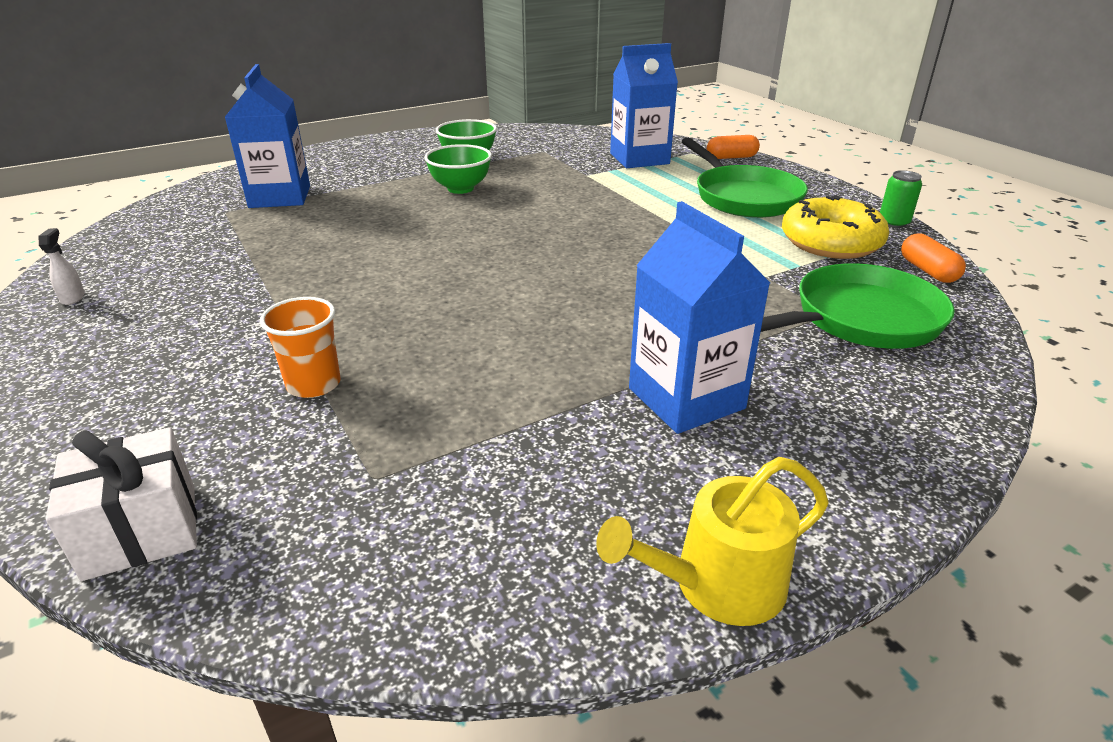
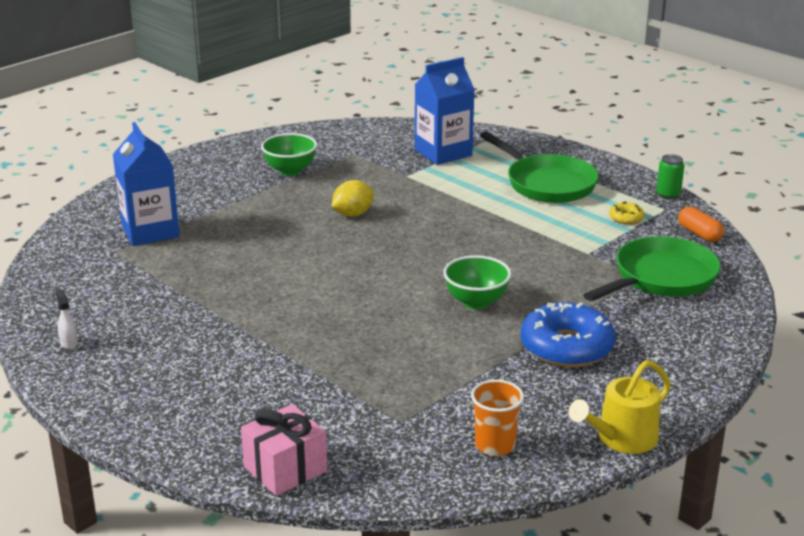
camera: 15 degrees left, 5 degrees down
(141, 531) = (285, 469): white gift -> pink gift
(314, 384) = (317, 375): orange cup -> orange cup (495, 445)
(460, 188) = (305, 203): green bowl -> green bowl (476, 302)
(503, 204) = (353, 214): none -> yellow lemon
(686, 398) = (566, 347): blue carton -> blue donut
(731, 157) = (521, 142): orange capsule -> none
(831, 242) = (626, 218): yellow donut -> yellow donut, size x0.44

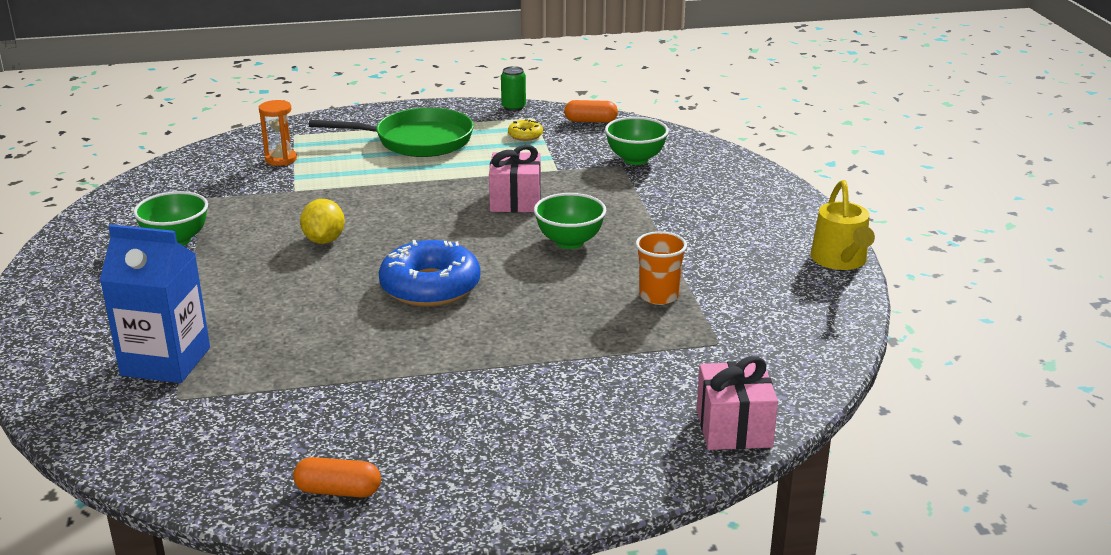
camera: 55 degrees left, 0 degrees up
(69, 343) = (338, 491): white spray bottle -> orange capsule
(443, 153) = (281, 159): blue carton -> orange hourglass
(495, 445) = (798, 314): orange cup -> orange cup (658, 296)
(510, 256) = (515, 200): none -> pink gift
(566, 347) = (689, 232): blue donut -> blue donut (430, 287)
(661, 278) = (635, 159): green pan -> green bowl

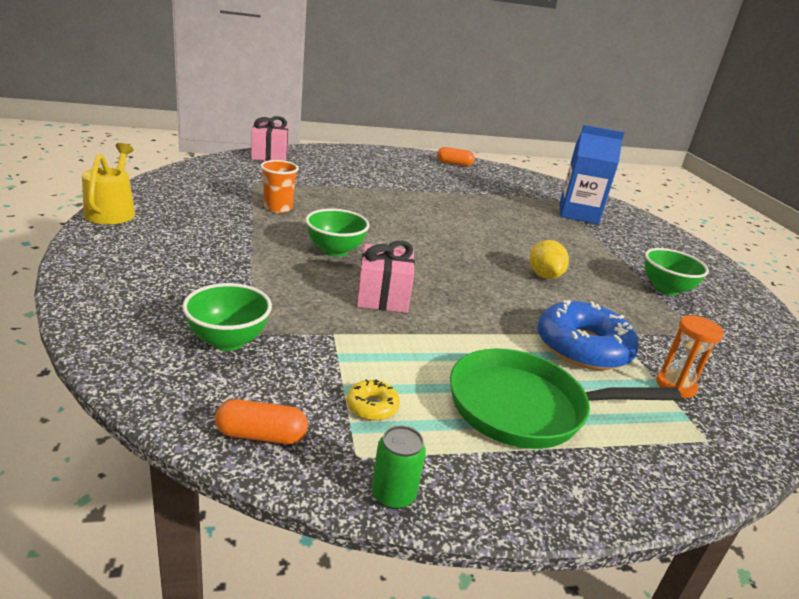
camera: 175 degrees right, 0 degrees up
(430, 287) = (442, 232): blue donut -> blue donut (582, 347)

